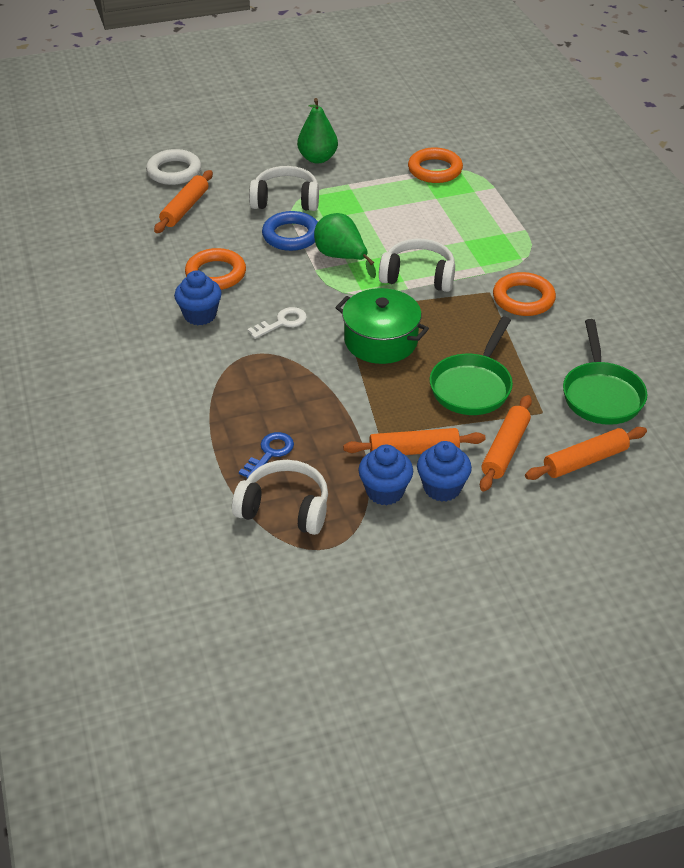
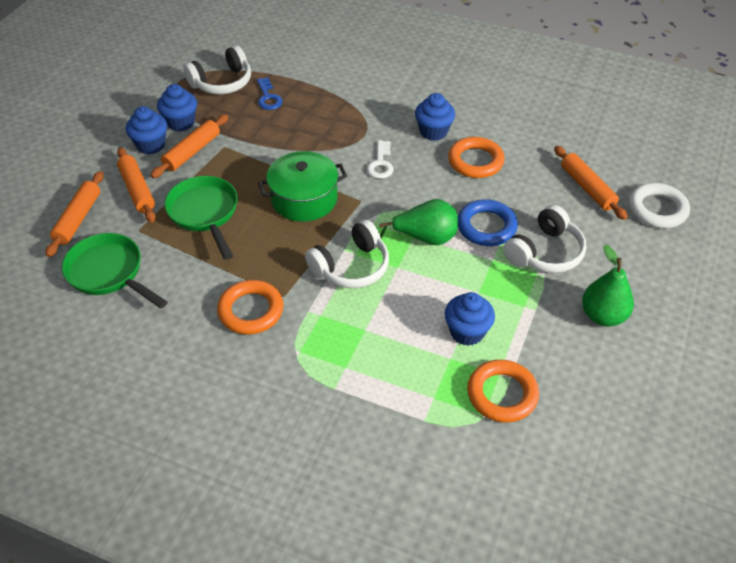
camera: 130 degrees right, 5 degrees up
(405, 201) = (467, 332): none -> blue cupcake

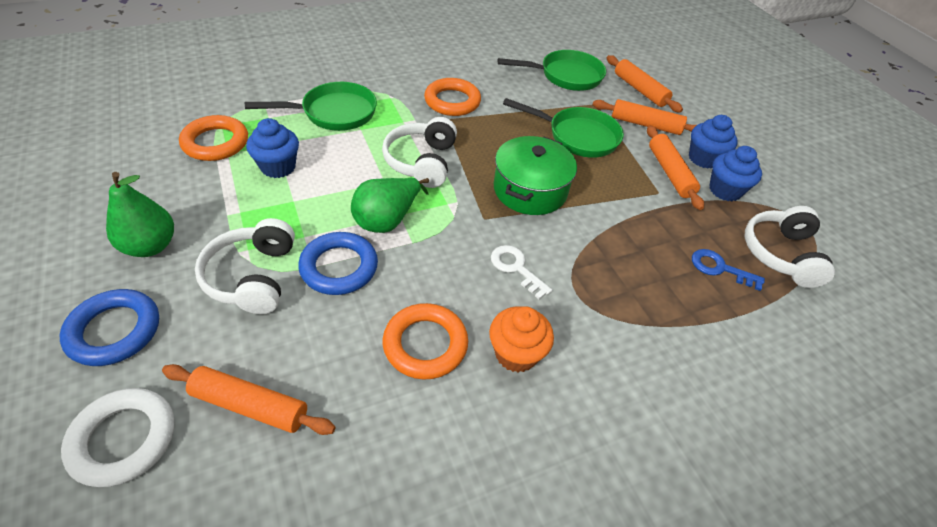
camera: 130 degrees right, 0 degrees up
(370, 365) = (333, 113): none -> green pan
(433, 132) = (516, 353): blue cupcake -> orange cupcake
(646, 268) = (114, 331): none -> blue ring

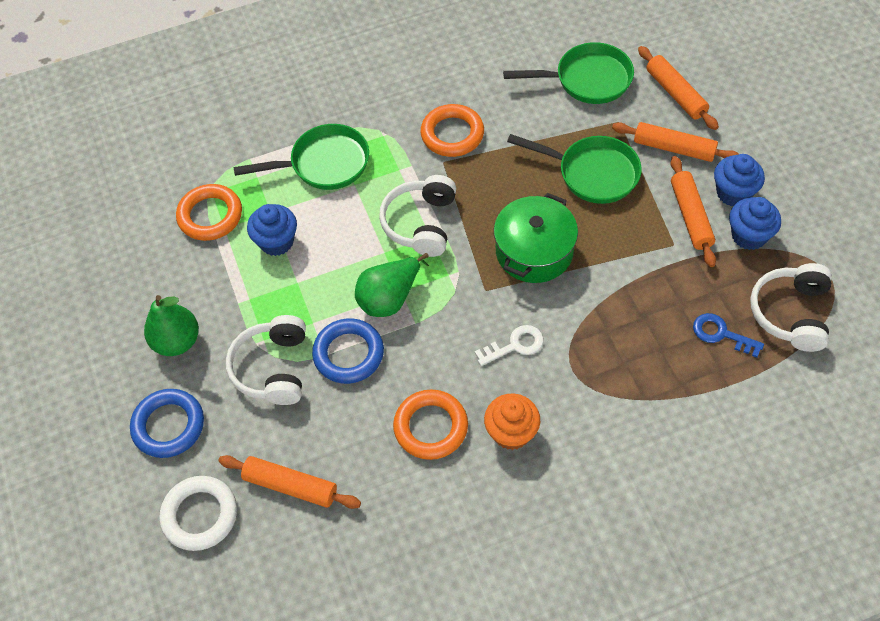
camera: 10 degrees right, 10 degrees up
(516, 268) = (515, 345): white key -> white key turned 105 degrees clockwise

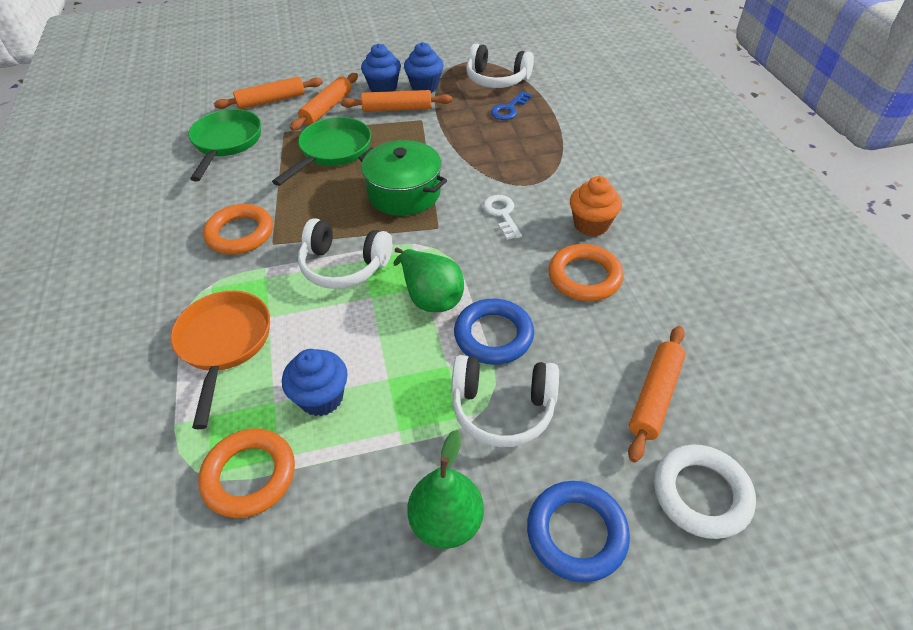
camera: 85 degrees left, 10 degrees down
(324, 164) = (224, 344): green pan -> orange pan

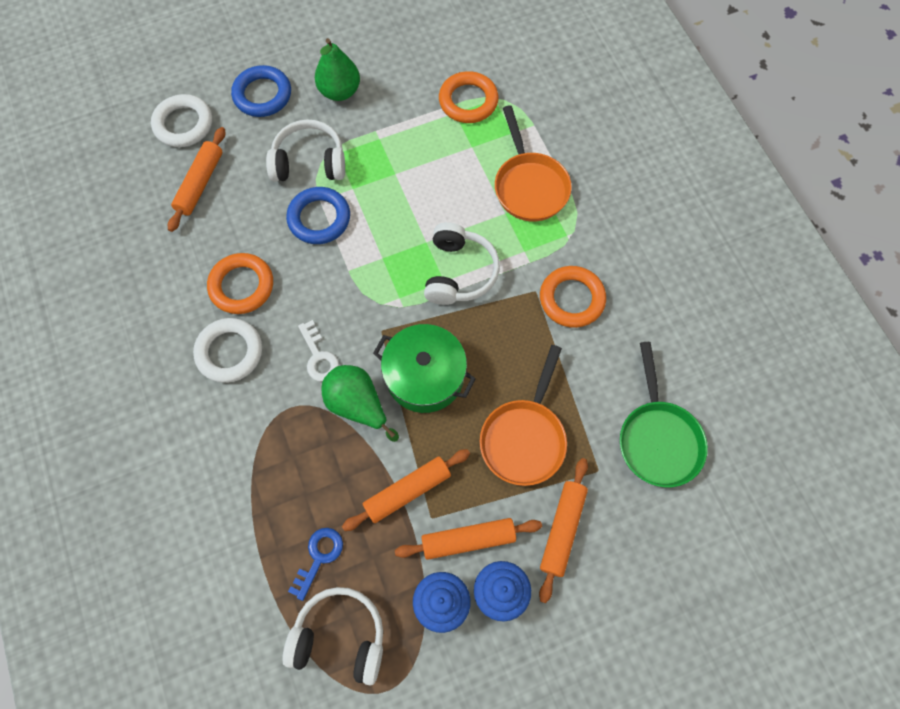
camera: 170 degrees right, 20 degrees up
(271, 101) = (644, 539): orange rolling pin -> orange rolling pin (407, 491)
(321, 398) = (439, 154): blue cupcake -> none
(332, 152) = (524, 437): green pan -> orange pan
(344, 266) = (459, 272): white headphones -> white headphones turned 90 degrees clockwise
(430, 296) = (375, 249): green pear -> green pear (358, 405)
(591, 225) = (229, 352): orange cupcake -> white ring

